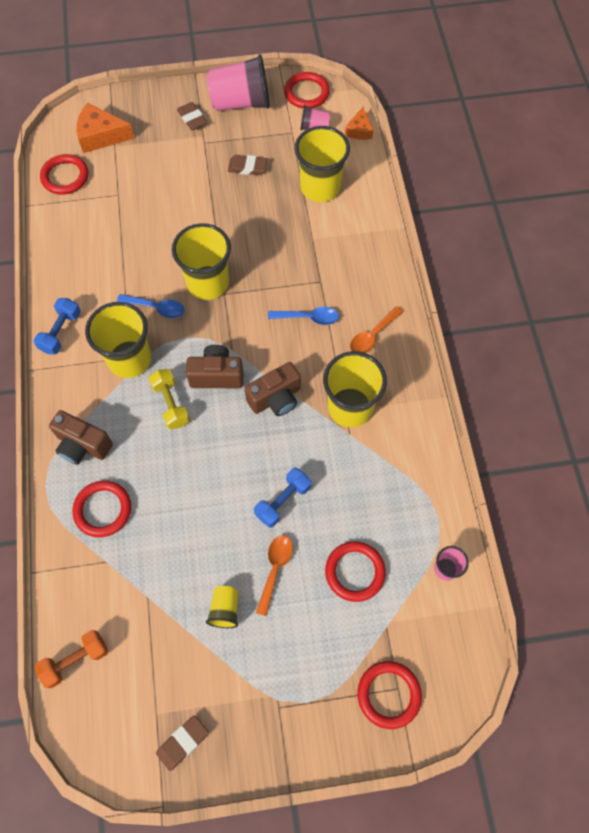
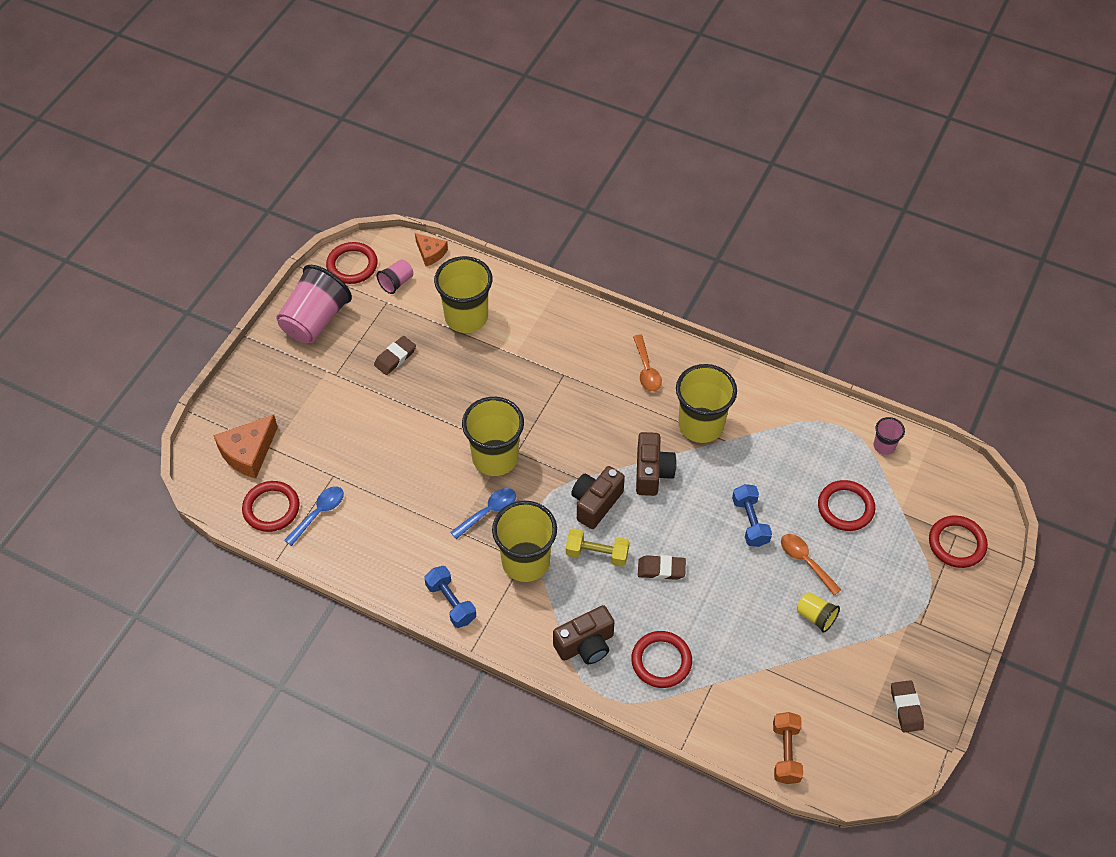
camera: 55 degrees left, 10 degrees down
(192, 119) = (298, 368): brown eraser -> brown eraser (661, 569)
(308, 318) = (592, 404): blue spoon -> blue spoon (319, 513)

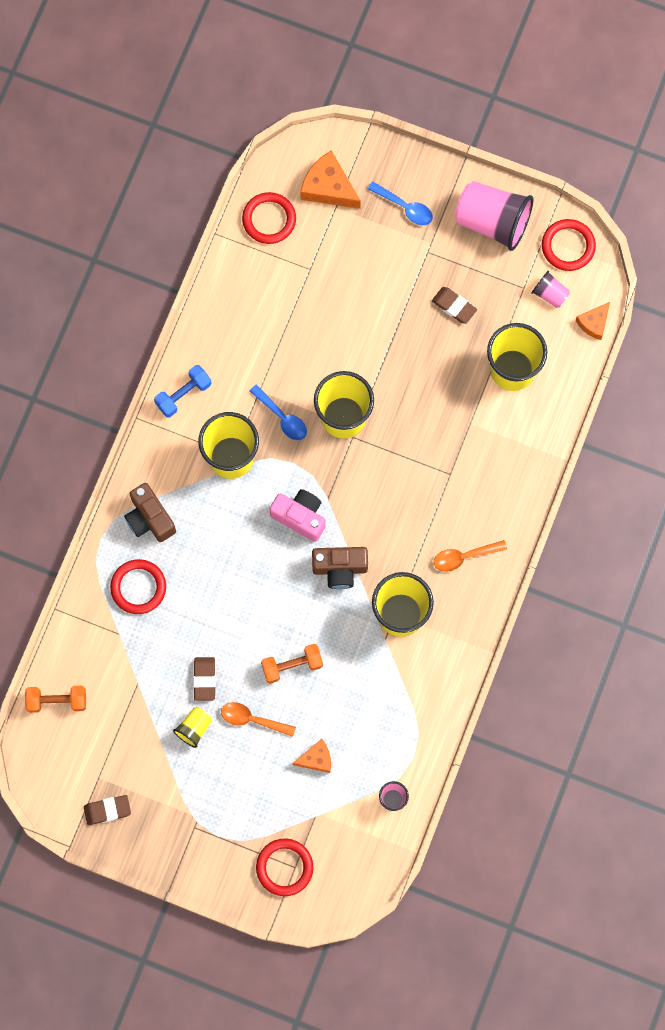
camera: 85 degrees right, 20 degrees up
(319, 513) = (267, 263): blue spoon -> blue spoon (405, 207)
(595, 503) = (300, 517): brown camera -> pink camera
(597, 554) = (245, 522): yellow dumbbell -> none
(661, 569) = (233, 583): brown eraser -> brown eraser (204, 679)
(750, 522) = (292, 665): blue dumbbell -> orange dumbbell
(805, 561) = (252, 719): orange spoon -> orange spoon turned 120 degrees counterclockwise
(845, 507) = (316, 759): red ring -> orange cheese

